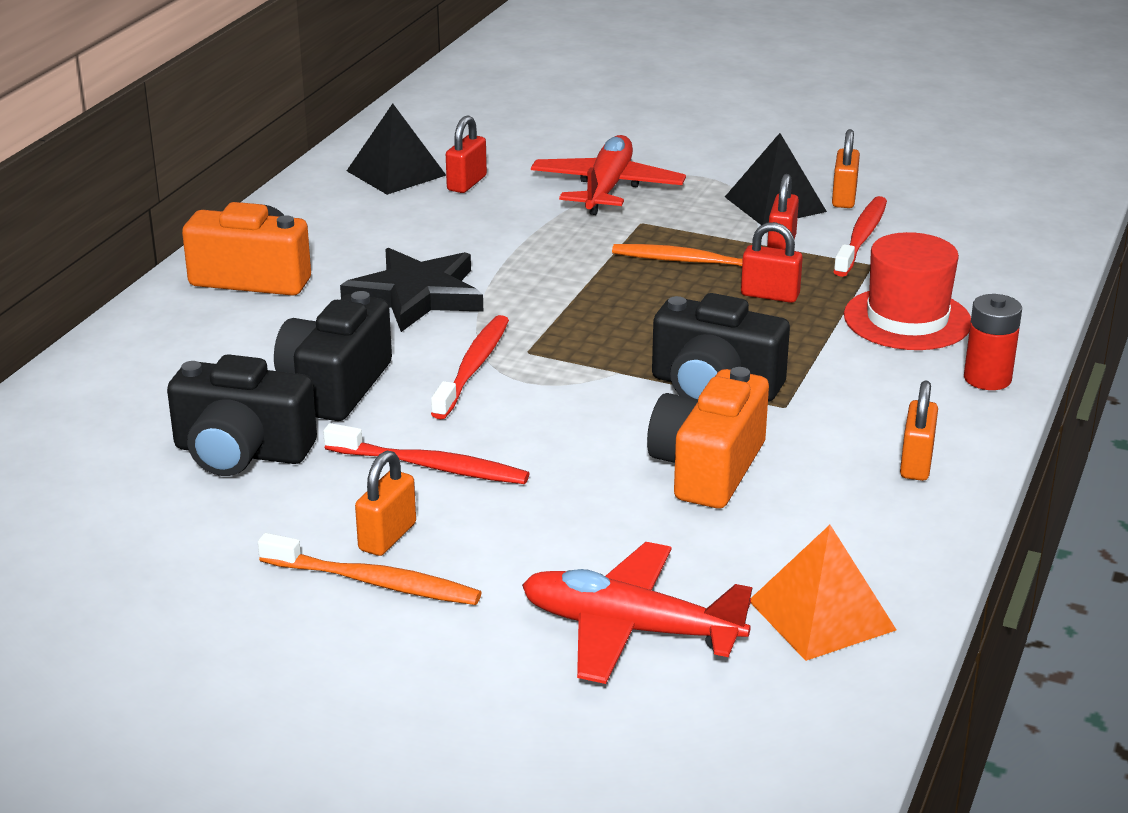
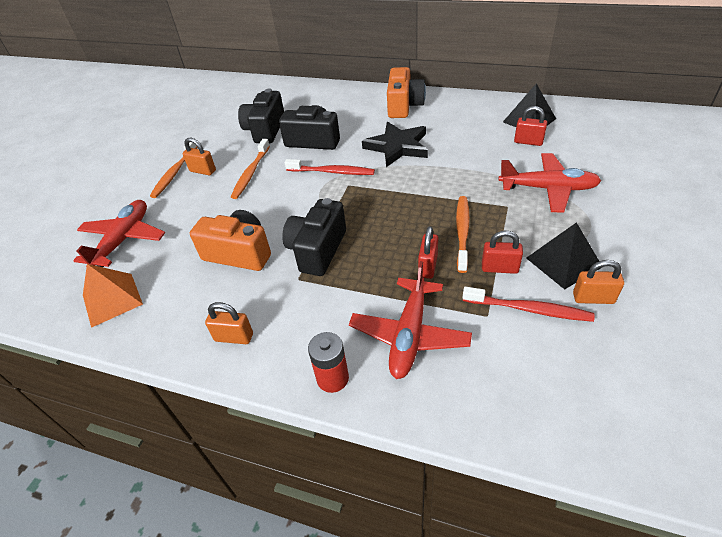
camera: 90 degrees right, 15 degrees up
(430, 466) = (251, 173): red toothbrush -> orange toothbrush
(907, 319) = (409, 335): red hat -> red plane

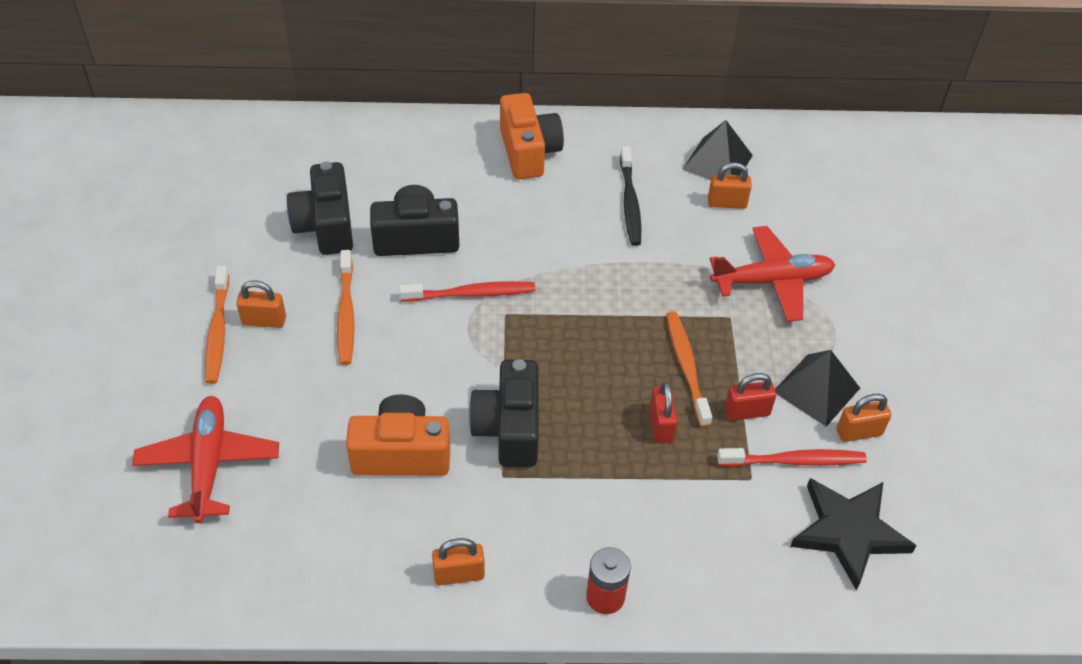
camera: 25 degrees left, 5 degrees up
(112, 299) = (254, 560): orange pyramid -> none
(397, 147) = (549, 234): black star -> black star (848, 532)
(409, 335) = (672, 523): red plane -> none
(459, 135) = (630, 202): none -> black toothbrush
(528, 142) = (727, 203): red padlock -> orange padlock

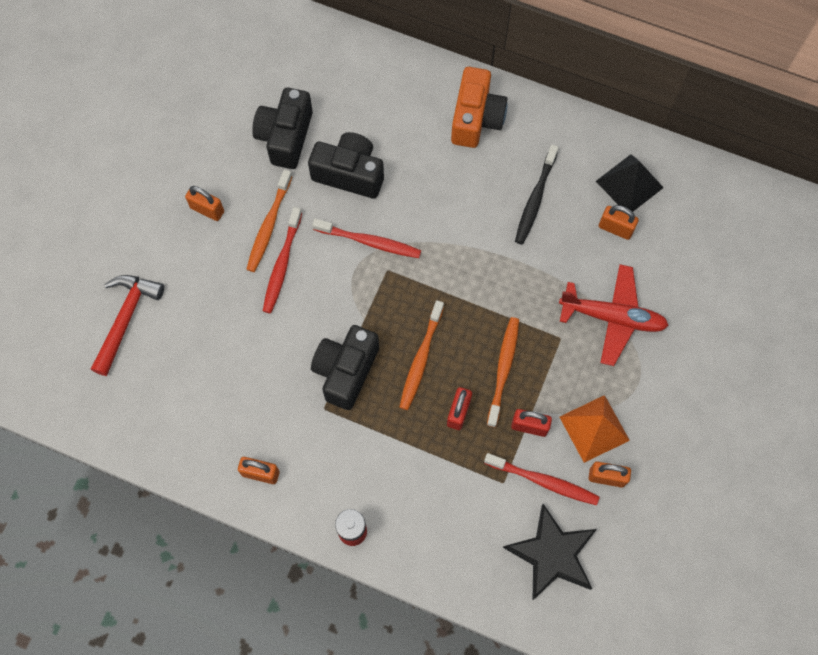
camera: 25 degrees right, 20 degrees up
(209, 464) = (126, 318): red plane -> red hammer
(218, 331) = (171, 206): orange toothbrush -> orange toothbrush (421, 359)
(380, 346) = (282, 264): none -> red toothbrush
(401, 453) = (260, 362): orange camera -> none
(816, 389) = (594, 428): black pyramid -> orange pyramid

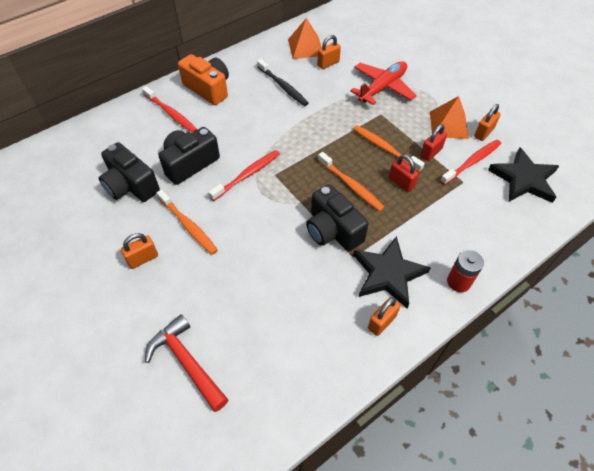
camera: 60 degrees left, 15 degrees down
(282, 264) = (224, 231): red toothbrush -> red toothbrush (171, 113)
(321, 454) = (388, 274): none -> black star
(629, 184) = (305, 47): black pyramid -> orange pyramid

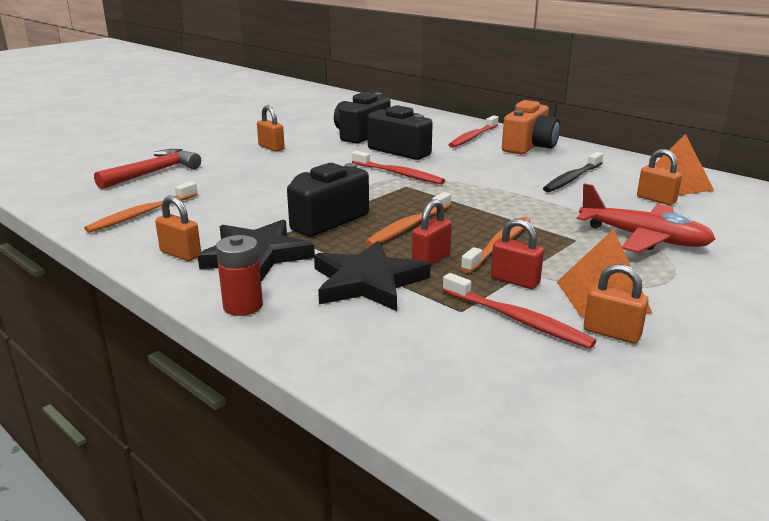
camera: 80 degrees right, 30 degrees down
(188, 225) = (316, 158): orange toothbrush -> orange toothbrush (142, 214)
(524, 179) = (505, 378): black star -> black star (367, 282)

